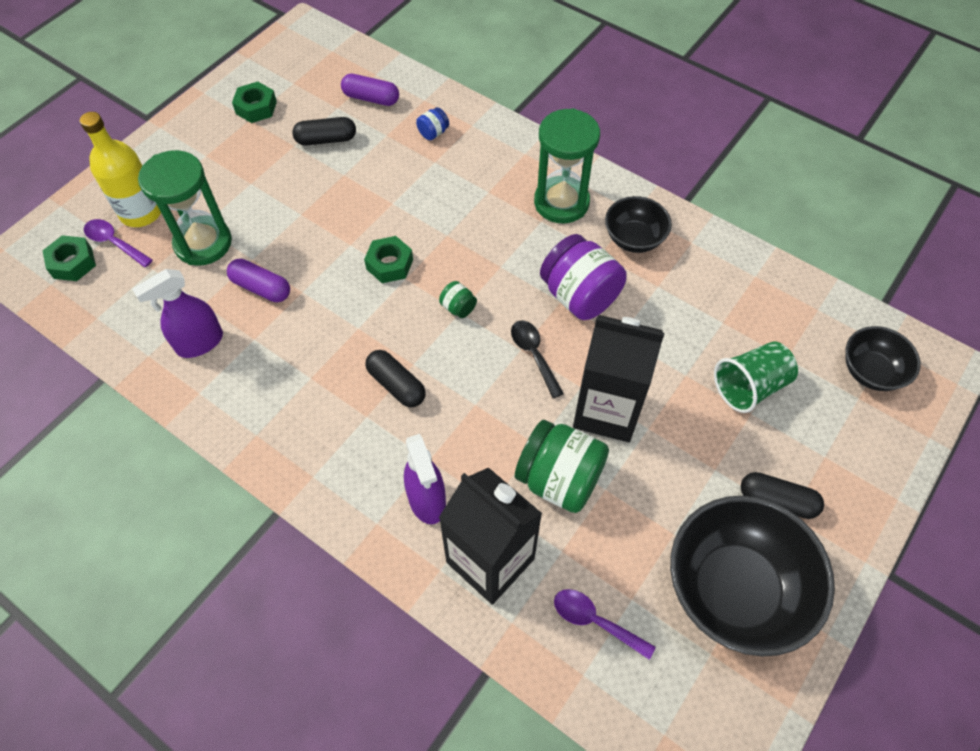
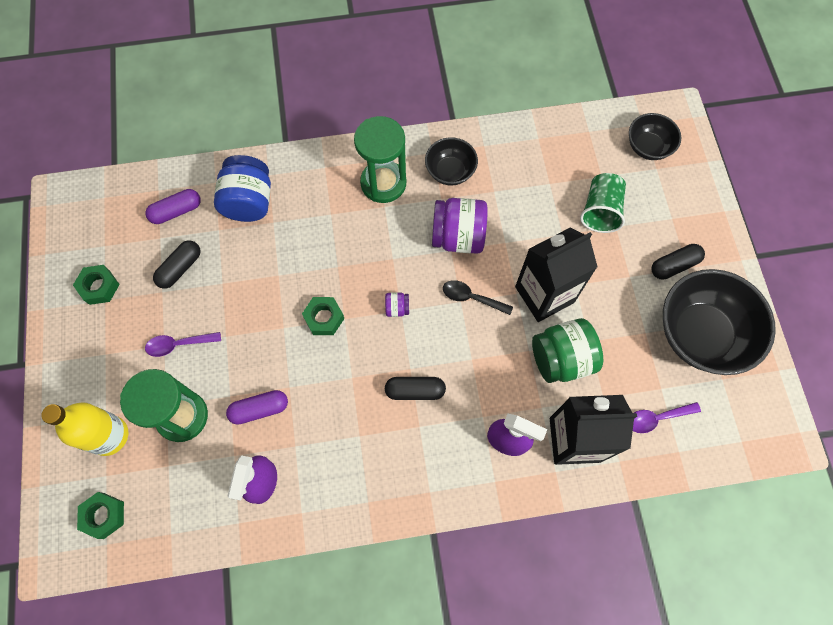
camera: 45 degrees left, 10 degrees up
(115, 243) = (117, 474): purple spoon -> purple spoon (179, 344)
(433, 133) = (249, 202): blue jar -> blue jar, size x2.26
(458, 308) = (397, 308): green jar -> purple jar

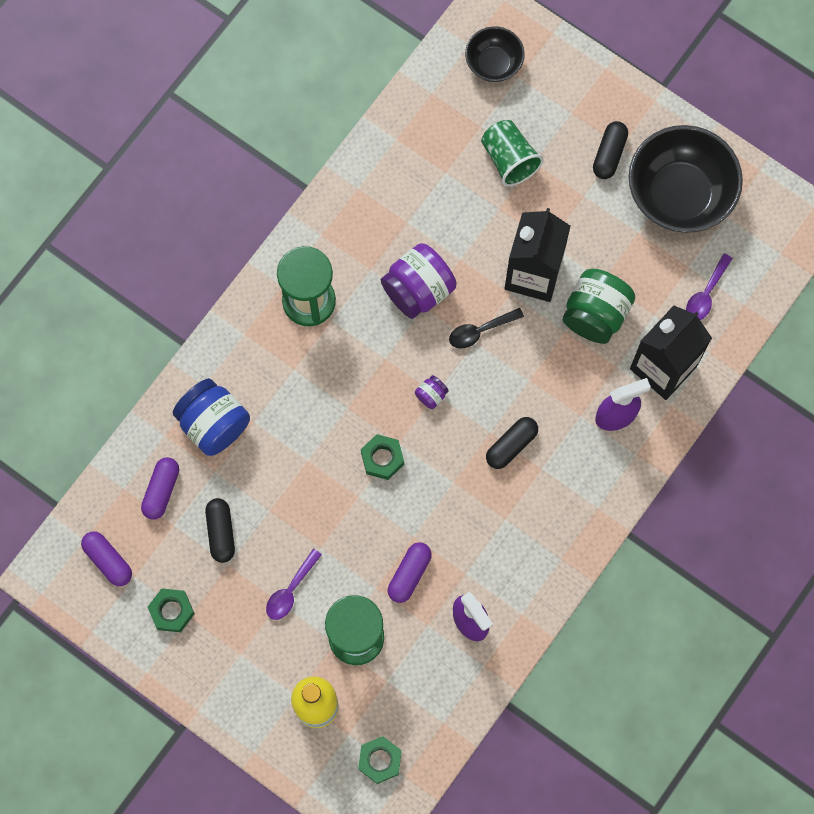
camera: 45 degrees left, 5 degrees up
(101, 222) = (108, 560): none -> purple capsule
(450, 171) = (353, 238): black bowl -> none

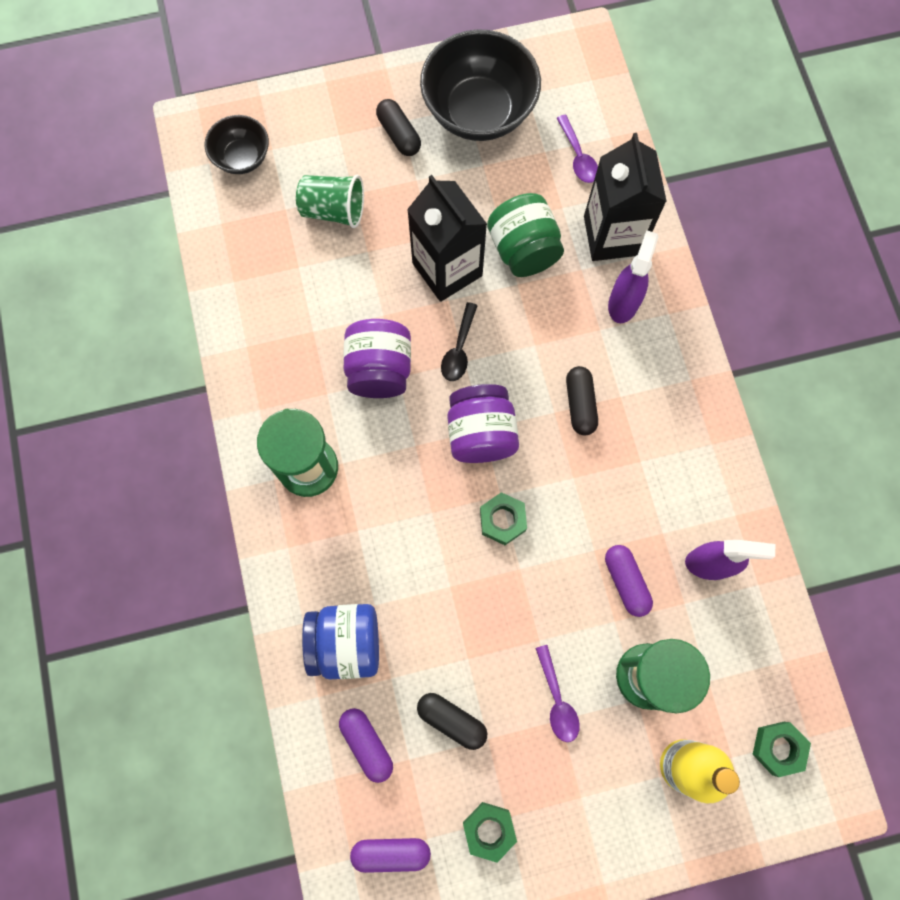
camera: 50 degrees left, 0 degrees up
(431, 395) = (481, 434): purple jar -> purple jar, size x2.26

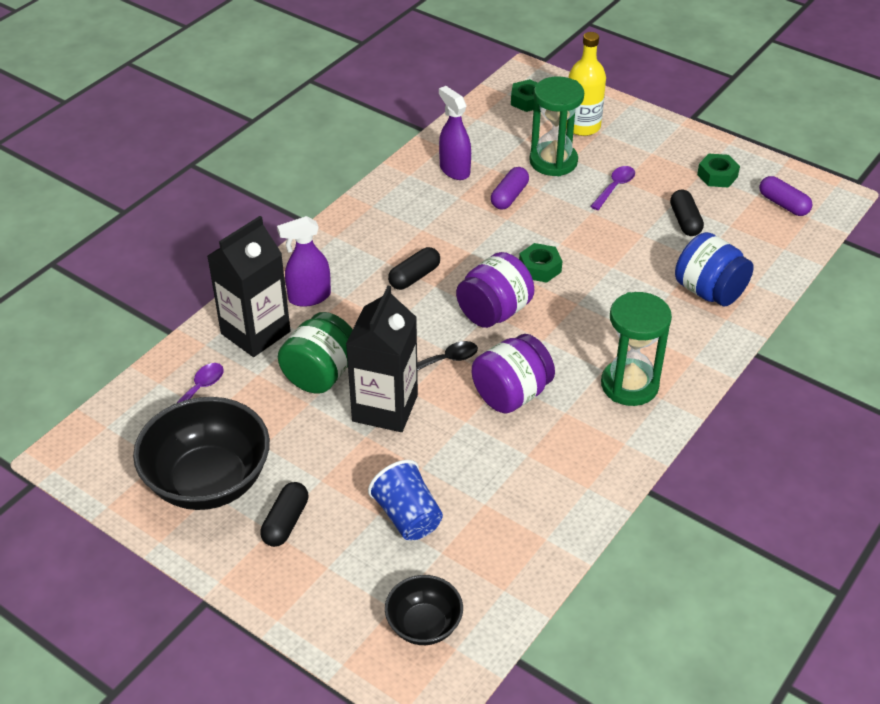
camera: 130 degrees left, 30 degrees down
(333, 210) = (407, 516): green cup -> blue cup
(367, 744) = (748, 247): purple capsule -> none

